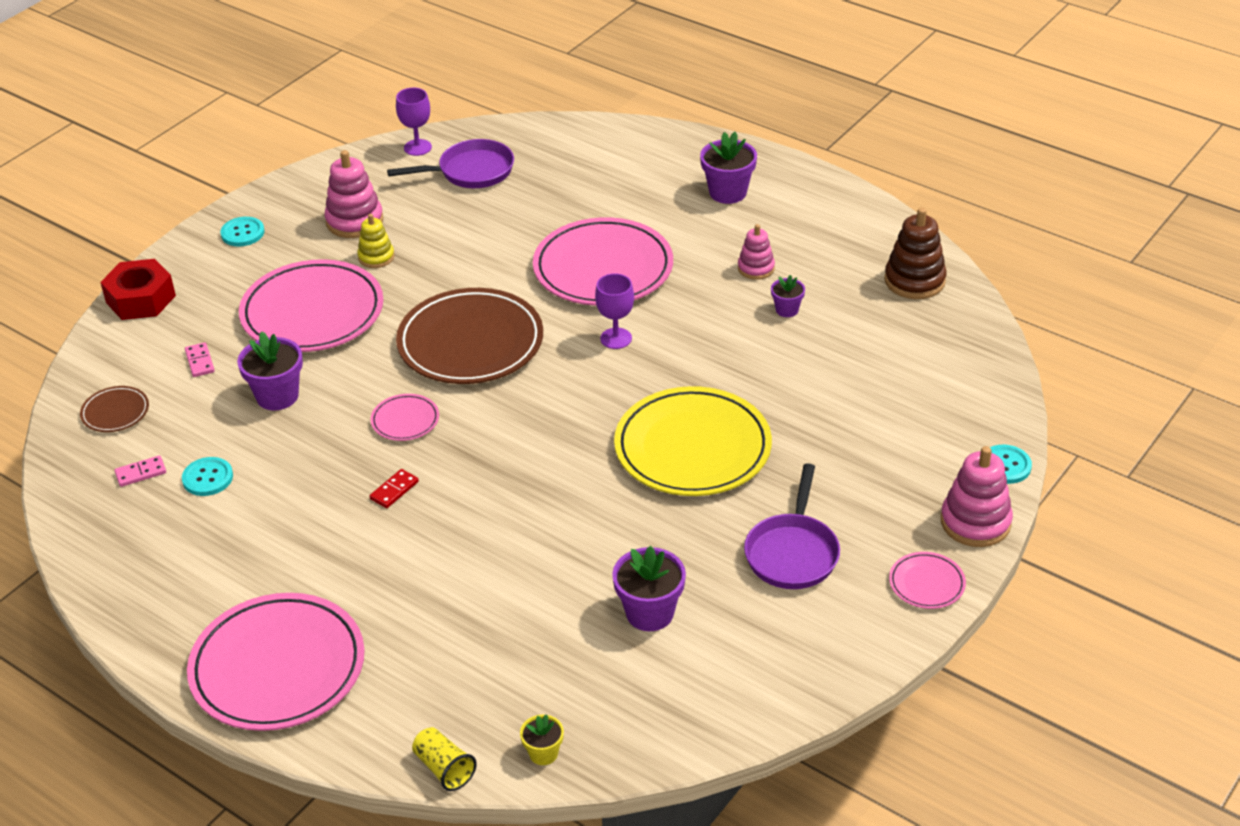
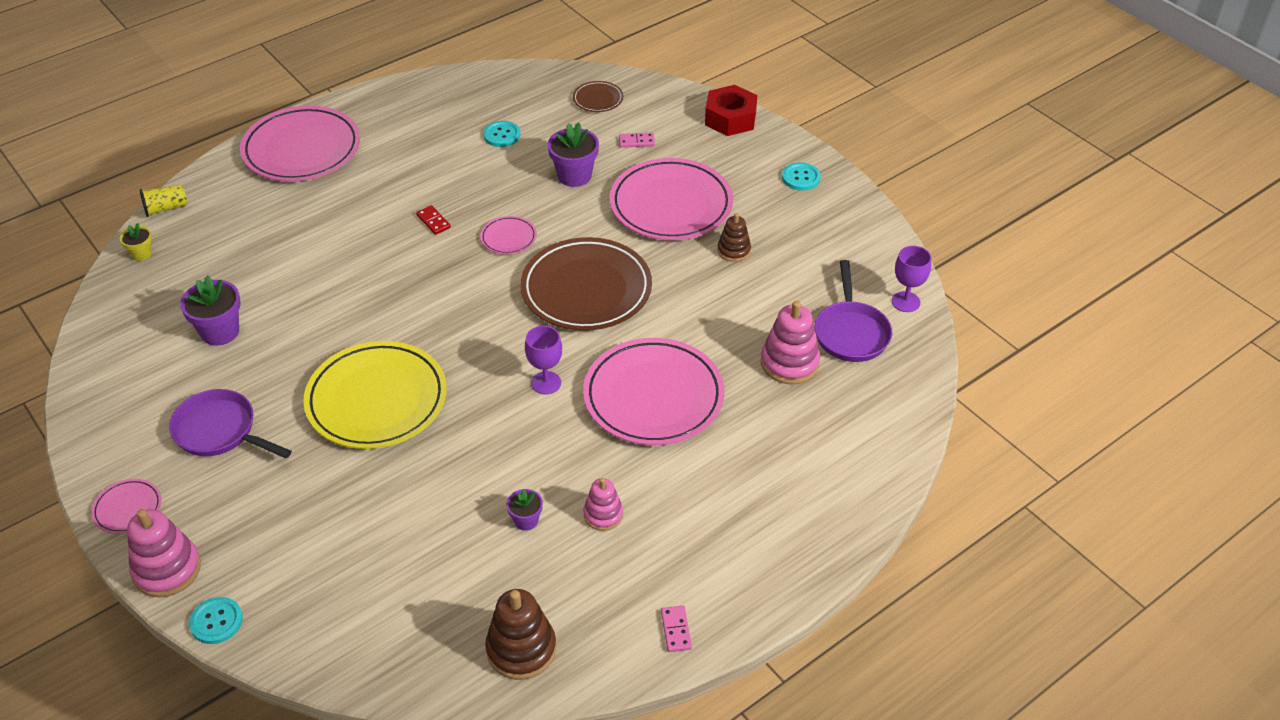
camera: 105 degrees right, 5 degrees up
(141, 473) = (525, 106): pink domino -> pink domino (676, 630)
(354, 221) = (794, 244): pink stacking toy -> pink stacking toy (789, 363)
(376, 257) = (734, 250): yellow stacking toy -> brown stacking toy
(728, 192) = (745, 528): purple flower pot -> none

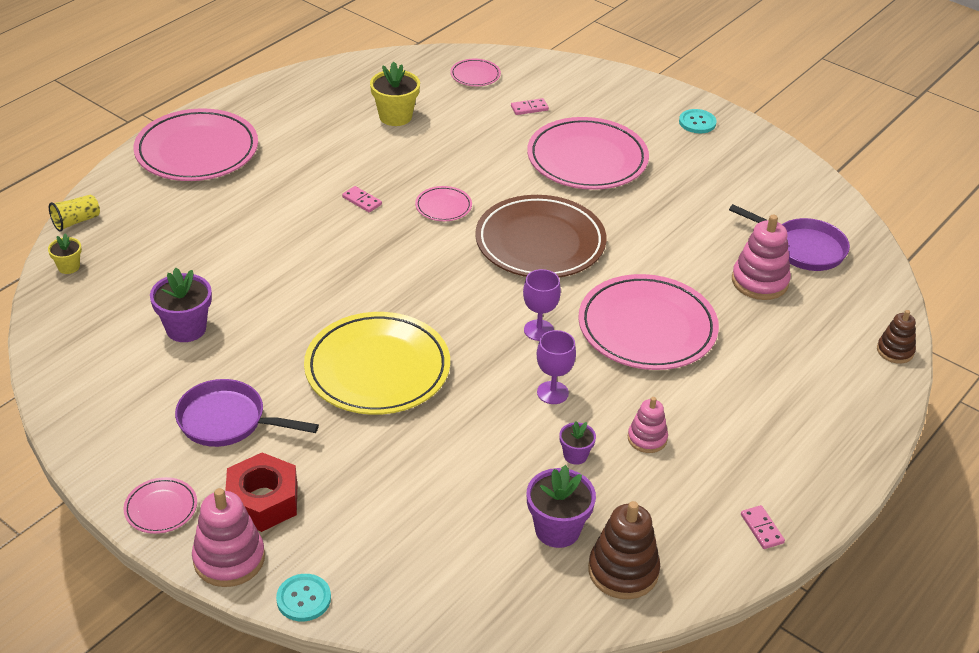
camera: 15 degrees left, 5 degrees down
(433, 221) = (362, 201): red domino -> pink domino
(502, 135) = (395, 116): turquoise button -> yellow flower pot
(574, 176) = (483, 144): purple flower pot -> purple flower pot (557, 530)
(598, 99) = (475, 75): brown plate -> pink plate
(730, 118) = (609, 79): red nut -> red nut (263, 501)
(734, 250) = (664, 192): brown stacking toy -> brown stacking toy (895, 351)
(851, 333) = (803, 248): purple pan -> purple pan turned 45 degrees counterclockwise
(905, 302) = (840, 216): purple goblet -> purple goblet (552, 393)

